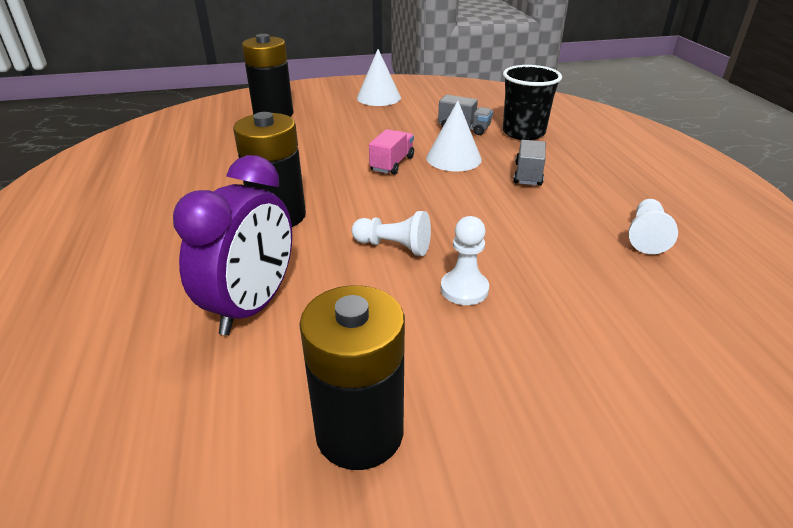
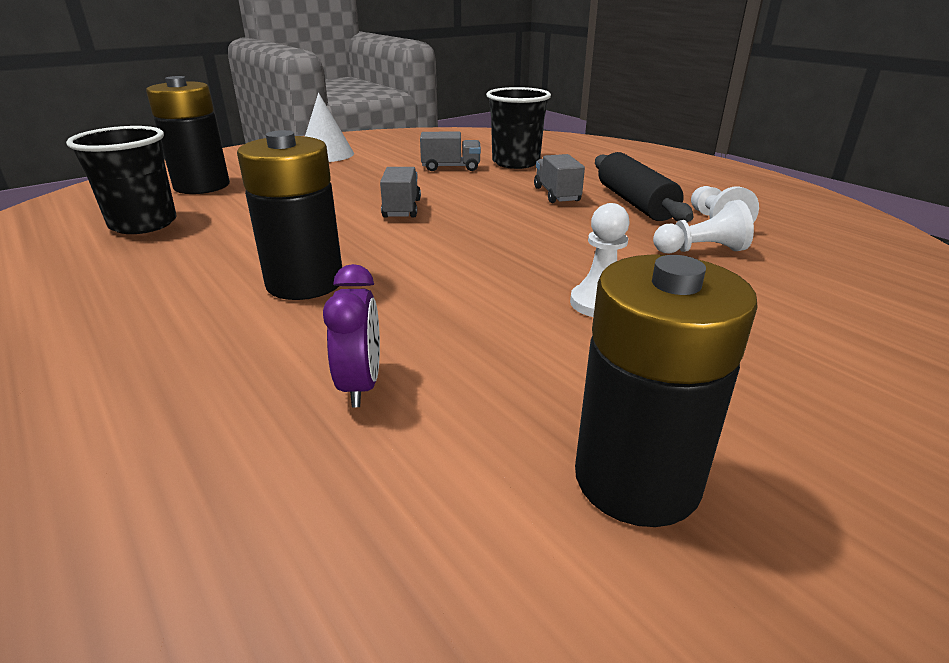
camera: 25 degrees left, 5 degrees down
(217, 142) = (143, 224): none -> black cup
(252, 306) = (361, 385): purple clock -> purple clock, size x0.55
(392, 164) = (402, 209): pink truck -> grey truck
(394, 246) = (481, 282): white pawn -> white pawn (701, 250)
(453, 158) = (466, 193): white cone -> none
(590, 198) = (634, 203): none -> black rolling pin

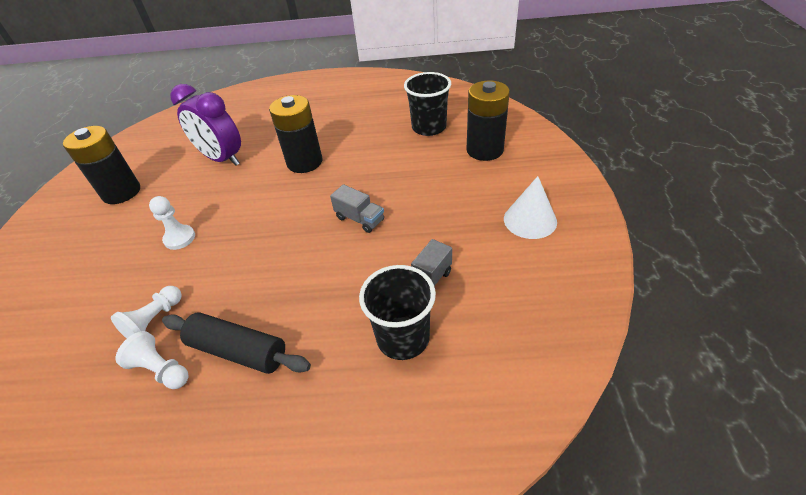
camera: 130 degrees right, 15 degrees up
(361, 385) = (222, 159): purple clock -> purple clock, size x1.83
(557, 194) = (303, 313): grey truck -> none

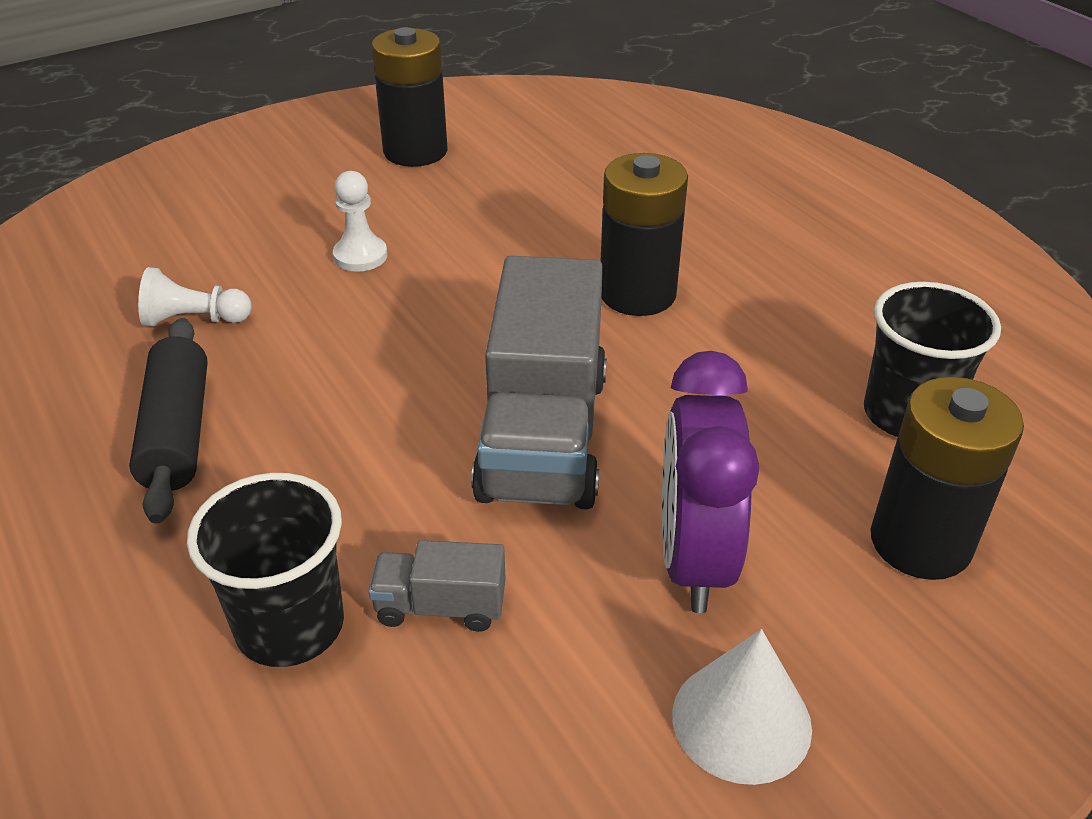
camera: 55 degrees right, 5 degrees down
(161, 370) = (115, 373): white pawn -> none
(222, 159) = (565, 200): purple clock -> purple clock (693, 559)
(360, 219) = (543, 436): grey truck -> grey truck, size x2.22

